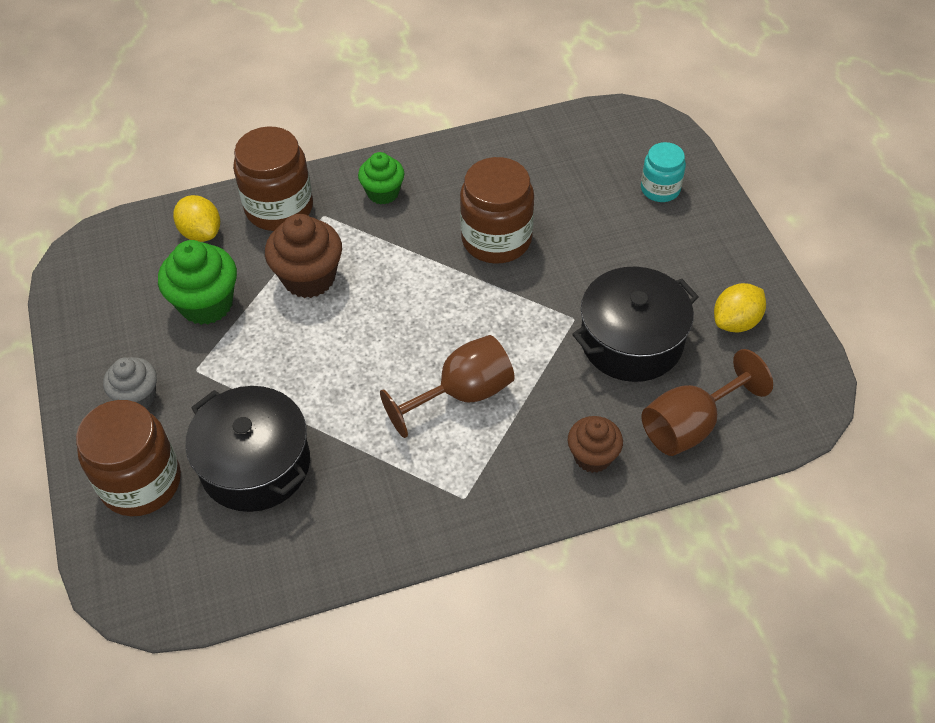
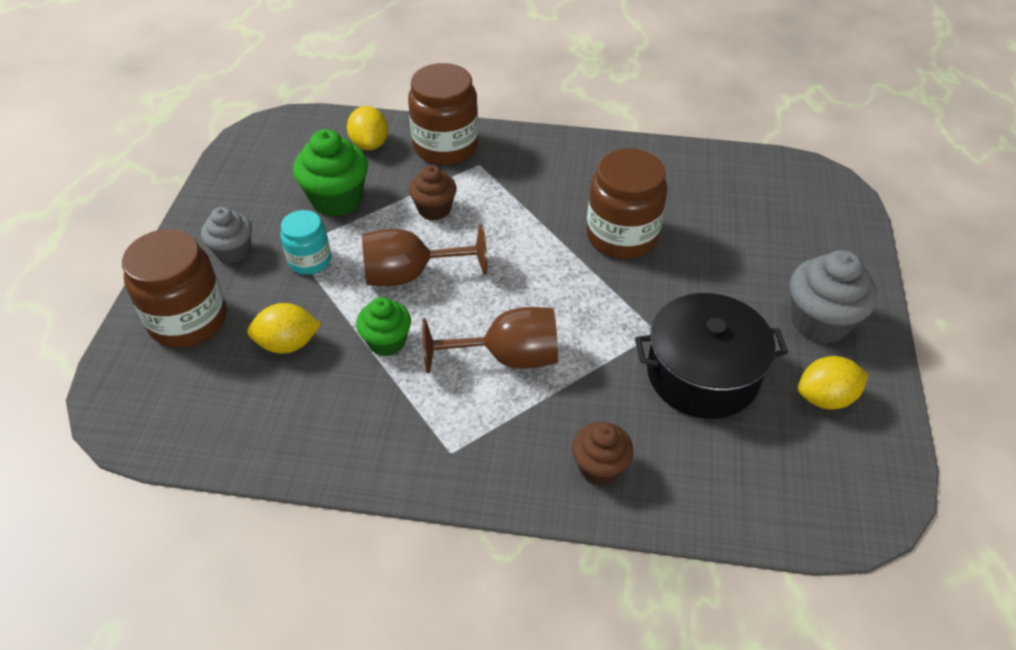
camera: 25 degrees right, 5 degrees down
(255, 464) = (288, 344): black pot -> yellow lemon
(309, 278) = (434, 209): brown cupcake -> brown cupcake, size x0.64
(383, 193) = (542, 164): green cupcake -> green cupcake (387, 342)
(660, 189) = (811, 247): turquoise jar -> turquoise jar (310, 260)
(690, 425) = (720, 479): brown goblet -> brown goblet (411, 275)
(700, 256) = (819, 322): none -> grey cupcake

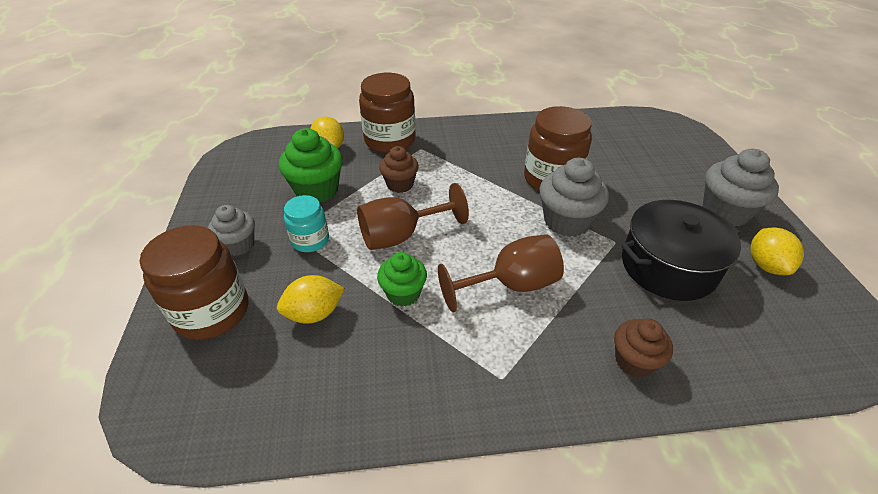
camera: 15 degrees left, 5 degrees down
(610, 295) = (566, 221): none -> grey cupcake
(825, 398) = (766, 265): yellow lemon -> yellow lemon turned 60 degrees counterclockwise

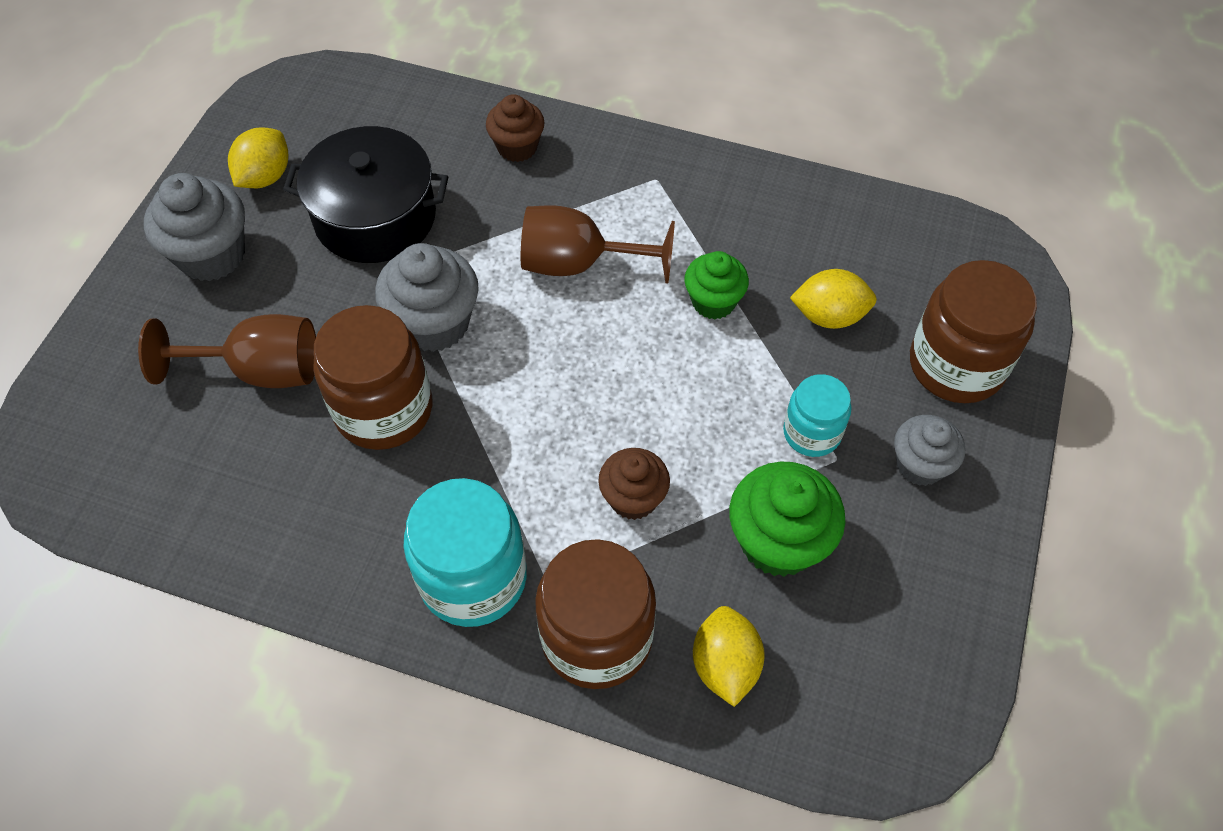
camera: 155 degrees left, 15 degrees up
(401, 235) = (677, 390): brown goblet -> brown goblet (260, 370)
(455, 141) = (473, 578): none -> turquoise jar

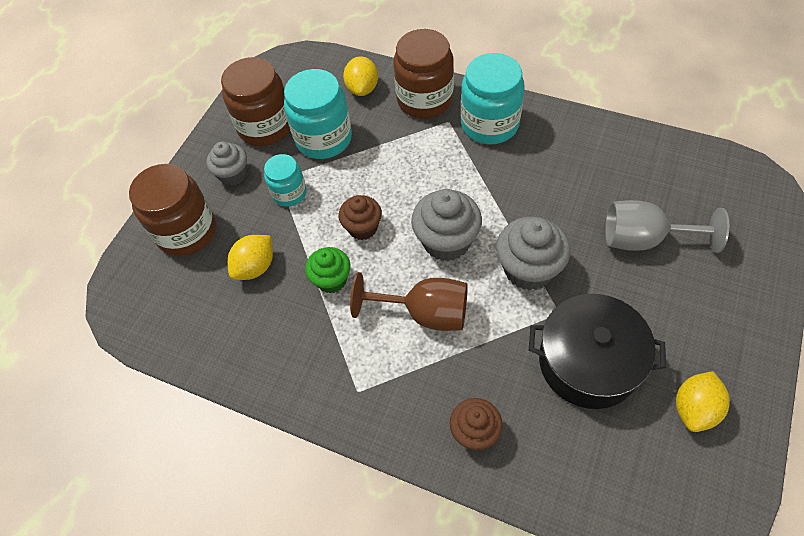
camera: 170 degrees left, 0 degrees up
(212, 255) = (712, 331): grey cupcake -> grey cupcake (446, 241)
(260, 370) = (644, 239): brown goblet -> grey goblet
(384, 409) = (554, 212): brown jar -> brown jar (265, 126)
(633, 498) = (400, 160): brown cupcake -> brown cupcake (362, 228)
(778, 541) = (323, 139): green cupcake -> turquoise jar
(829, 316) = (255, 267): yellow lemon -> yellow lemon turned 60 degrees counterclockwise

